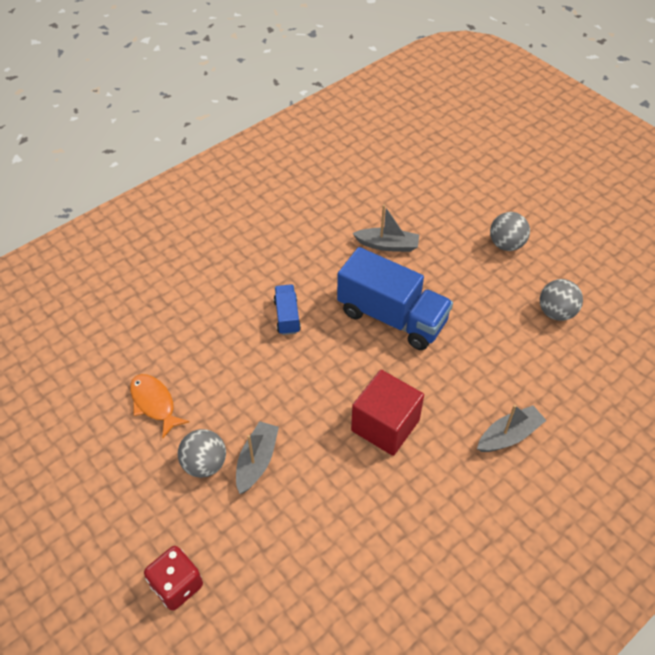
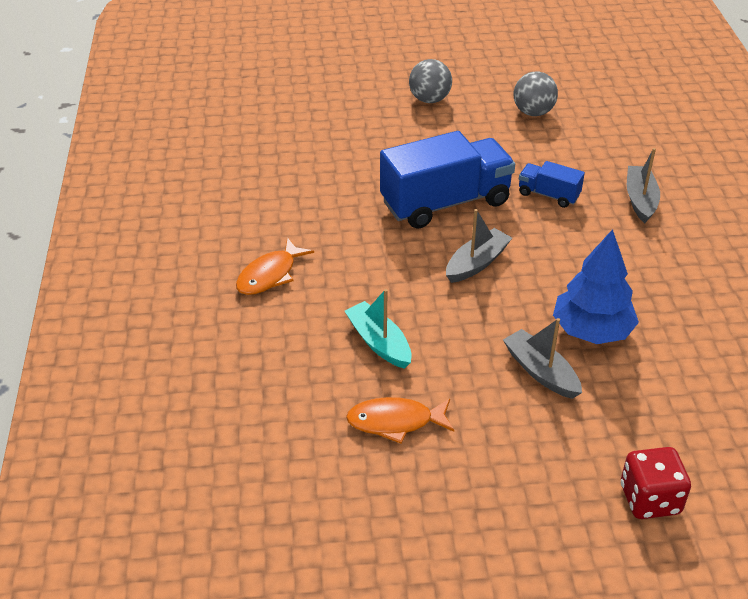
camera: 55 degrees left, 10 degrees down
(204, 464) = (512, 413): grey ball -> none
(219, 357) = (379, 342): none -> turquoise boat
(239, 268) = (270, 275): none -> orange fish
(287, 316) = (374, 269): blue truck -> blue truck (548, 195)
(323, 473) = (591, 331): none -> blue tree
(385, 425) = (569, 266): red cube -> none
(387, 245) = (353, 164): grey boat -> grey boat (477, 263)

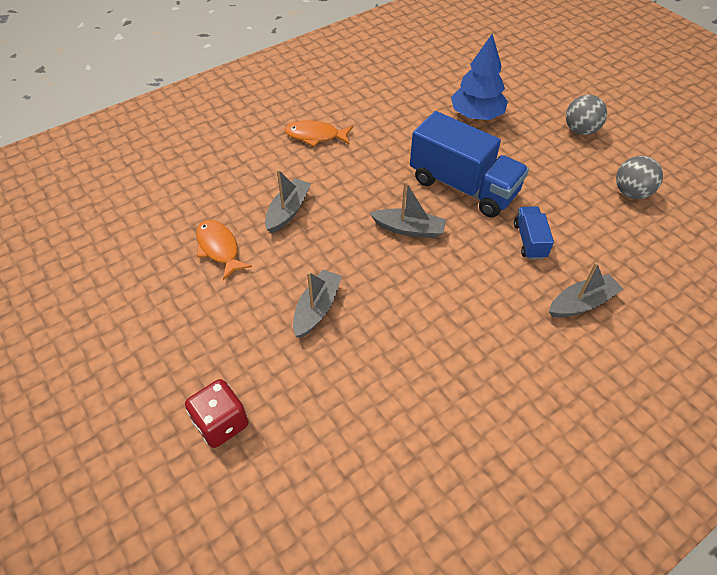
camera: 60 degrees right, 10 degrees up
(379, 342) = (288, 211): turquoise boat -> grey boat
(591, 331) = (384, 325): blue tree -> blue tree (476, 115)

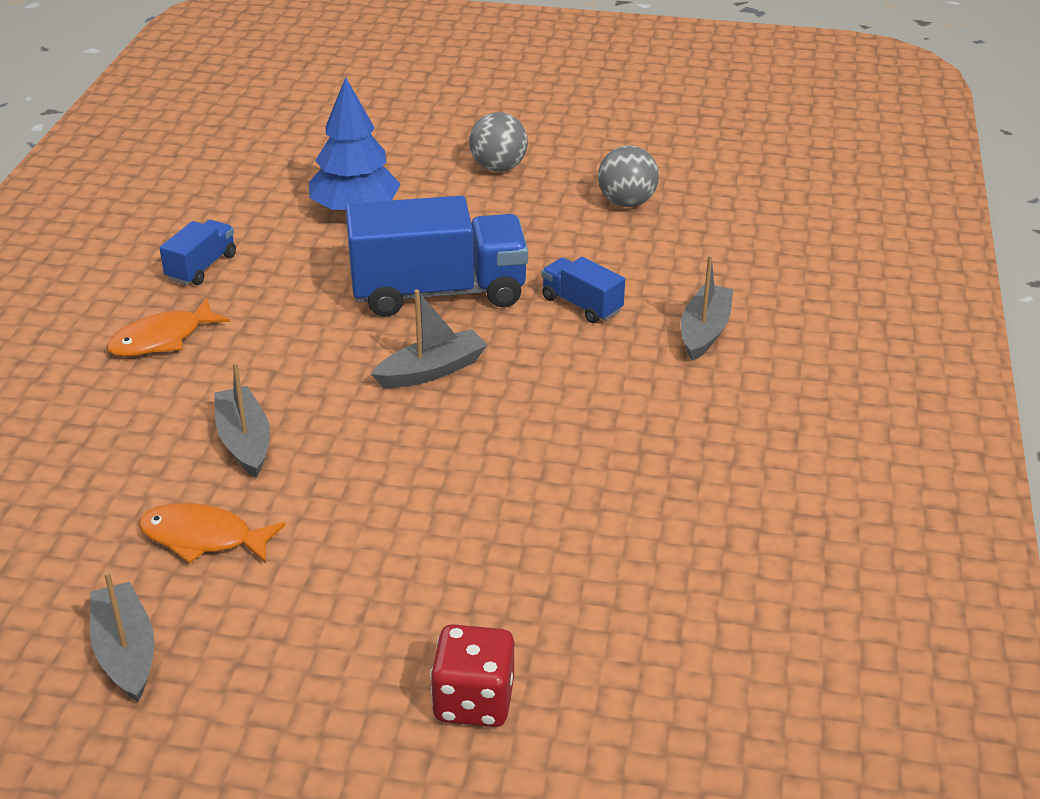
camera: 45 degrees left, 15 degrees down
(317, 309) = (430, 516): grey boat -> grey boat (126, 652)
(372, 108) = (201, 267): none -> blue truck

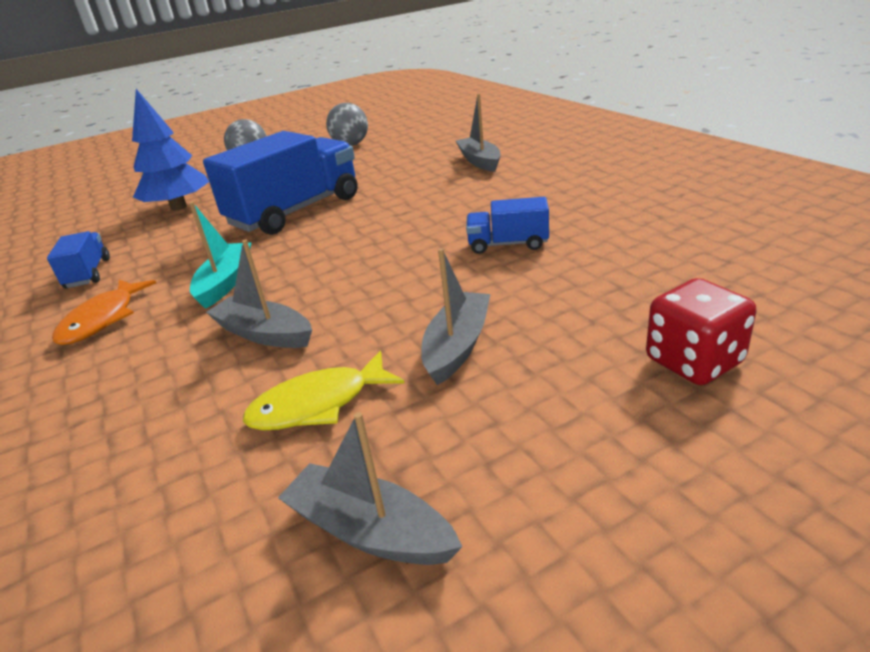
camera: 35 degrees left, 5 degrees down
(203, 538) = (318, 404): orange fish -> yellow fish
(281, 357) = (225, 282): none -> turquoise boat
(432, 370) = (350, 239): grey boat -> grey boat (457, 346)
(581, 305) = (395, 180): blue truck -> blue truck (508, 244)

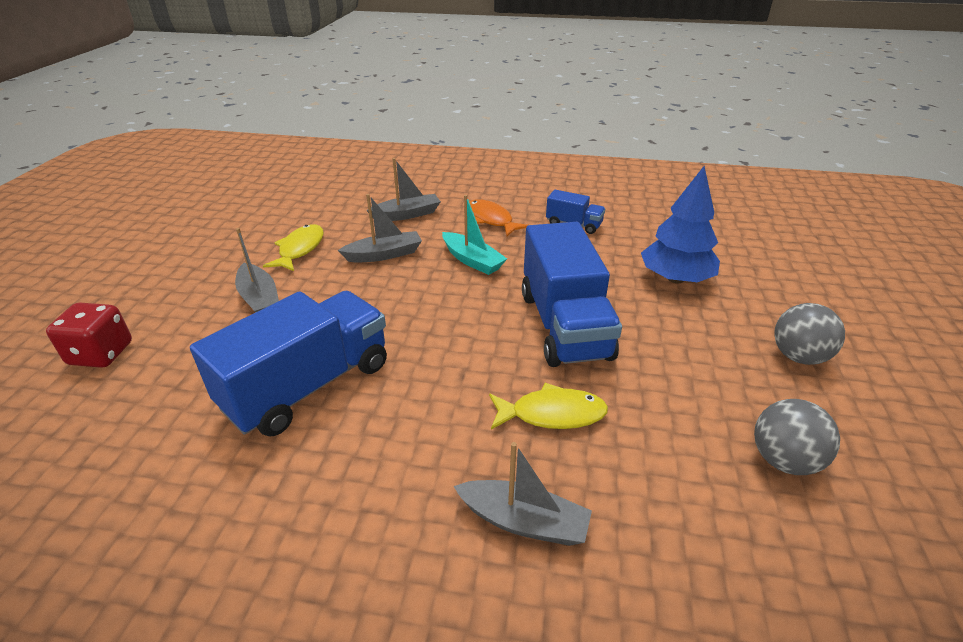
camera: 125 degrees right, 5 degrees up
(370, 530) = (223, 236): grey boat -> grey boat (407, 215)
(397, 182) = (552, 414): none -> yellow fish
(508, 244) = (308, 386): blue truck -> blue truck, size x2.08

